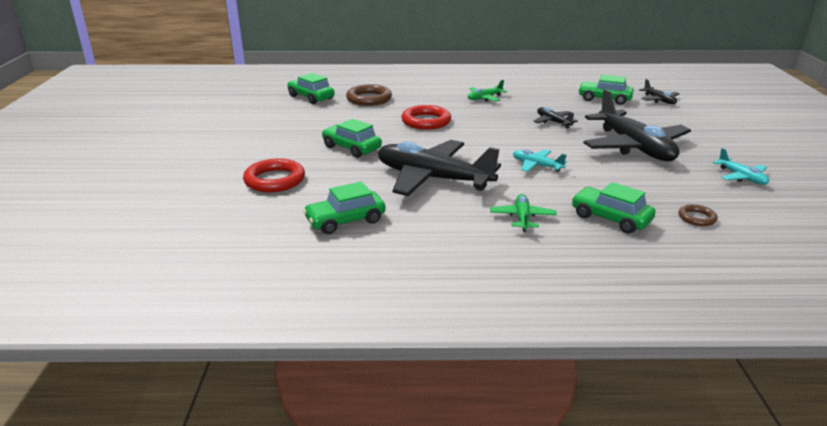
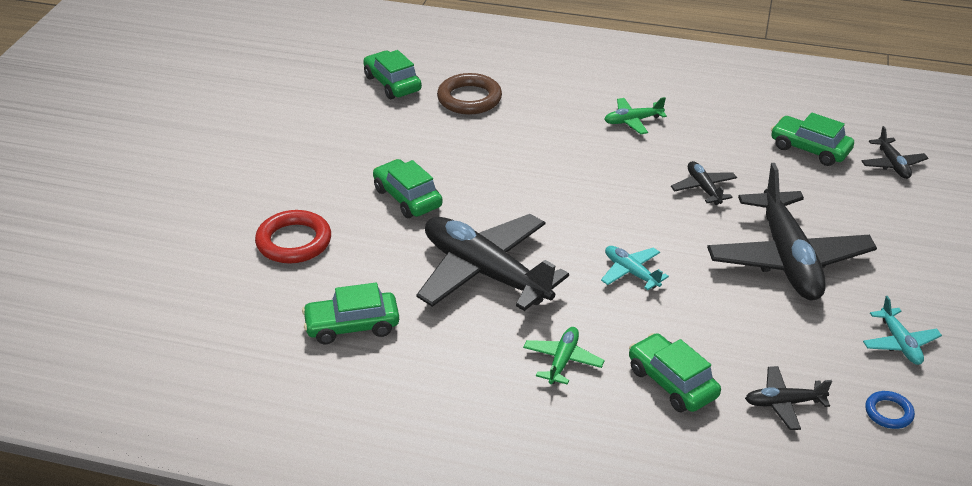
camera: 15 degrees right, 10 degrees up
(426, 121) = (526, 159): red ring -> none
(697, 218) = (784, 403): brown ring -> black plane
(769, 212) = (888, 412): none -> blue ring

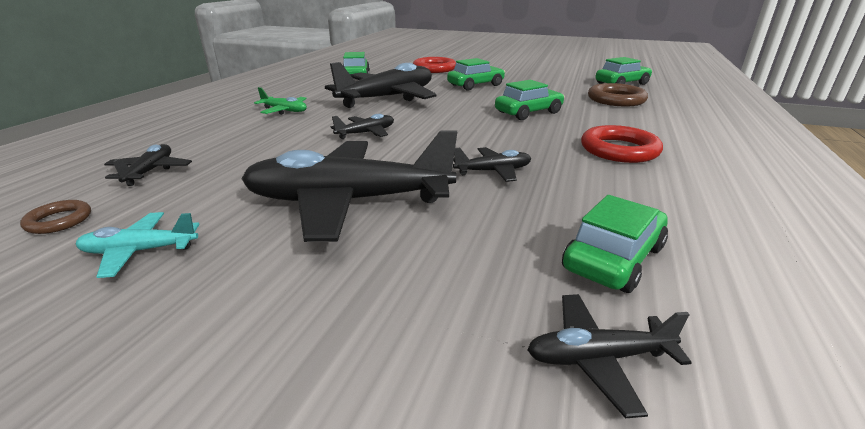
camera: 95 degrees right, 10 degrees down
(631, 272) = (366, 133): turquoise plane -> black plane
(633, 121) = (619, 150): green plane -> red ring
(672, 383) = (227, 136): green car -> green car (528, 112)
(888, 412) = (59, 221): blue ring -> brown ring

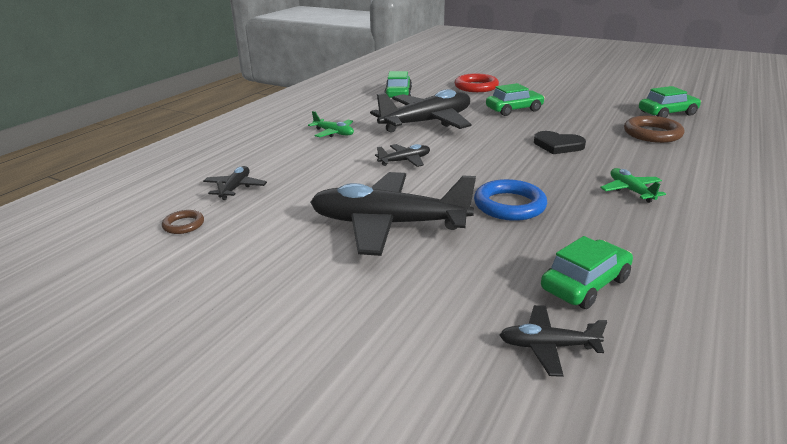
camera: 10 degrees right, 0 degrees up
(140, 251) = (244, 251): turquoise plane -> none
(493, 171) = (509, 205): black plane -> blue ring
(528, 112) = (558, 145): green car -> black heart
(619, 150) = (630, 191): red ring -> green plane

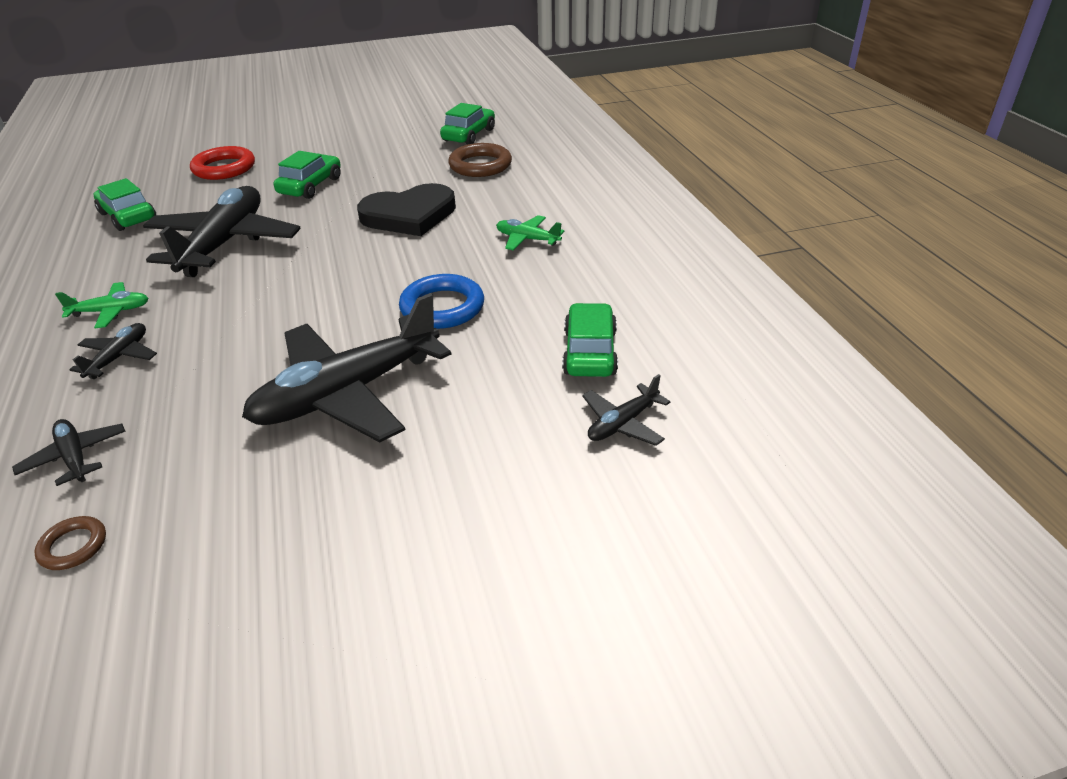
camera: 45 degrees left, 10 degrees up
(405, 161) = (264, 308): black plane -> black plane (119, 357)
(558, 145) = (409, 215): black heart -> black heart, size x1.60

